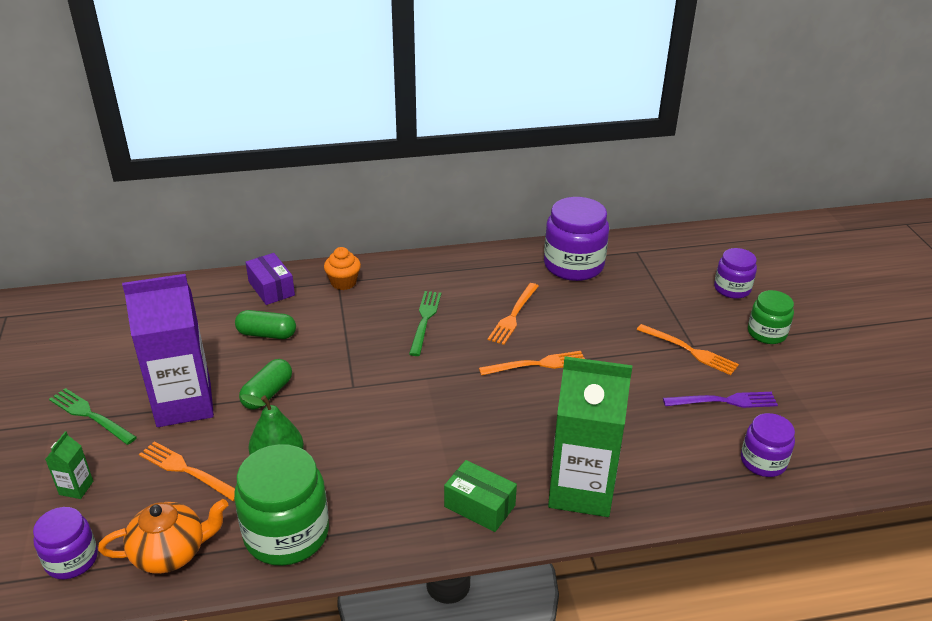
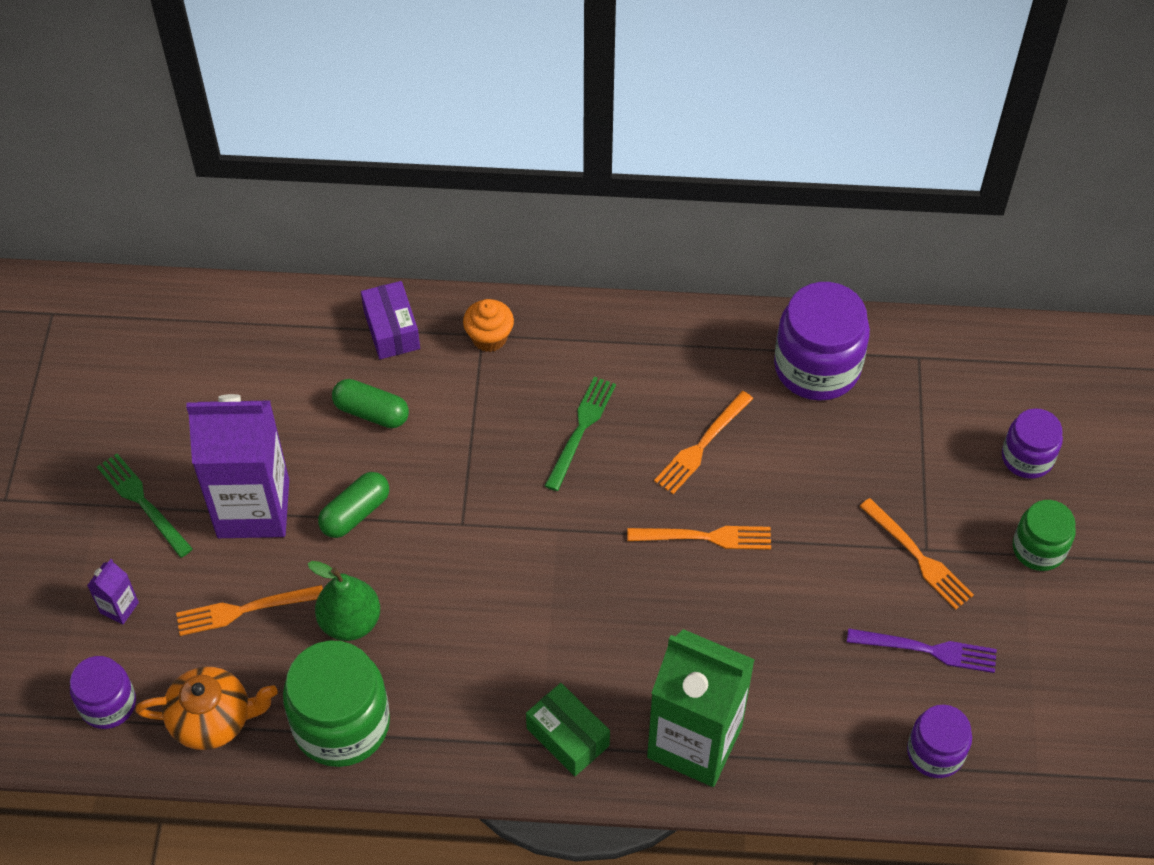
camera: 15 degrees right, 20 degrees up
(76, 488) = (119, 608): green carton -> purple carton
(186, 470) = (244, 610): orange fork -> orange fork turned 60 degrees counterclockwise

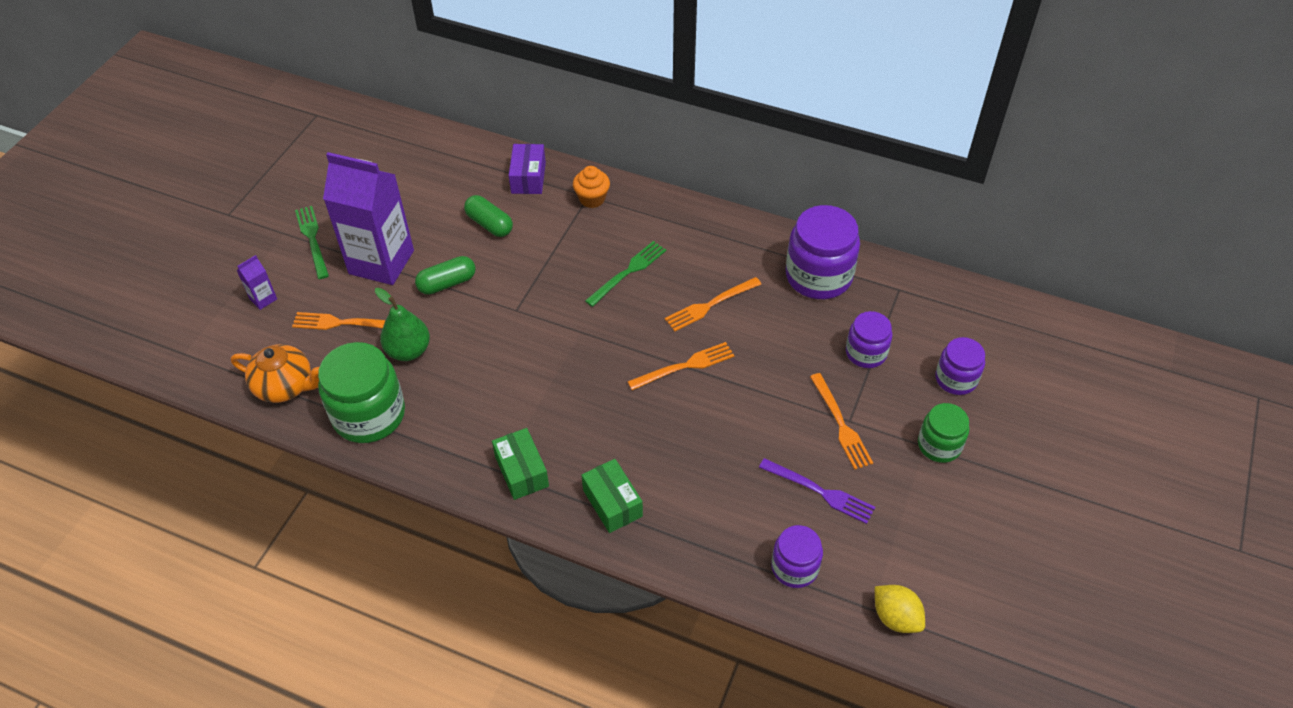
camera: 20 degrees right, 5 degrees down
(108, 704) = (223, 356): purple jar -> purple jar (866, 353)
(694, 742) = (612, 503): green carton -> green box
(705, 537) = (685, 366): orange fork -> orange fork turned 45 degrees counterclockwise
(1067, 775) = (895, 617): none -> yellow lemon

